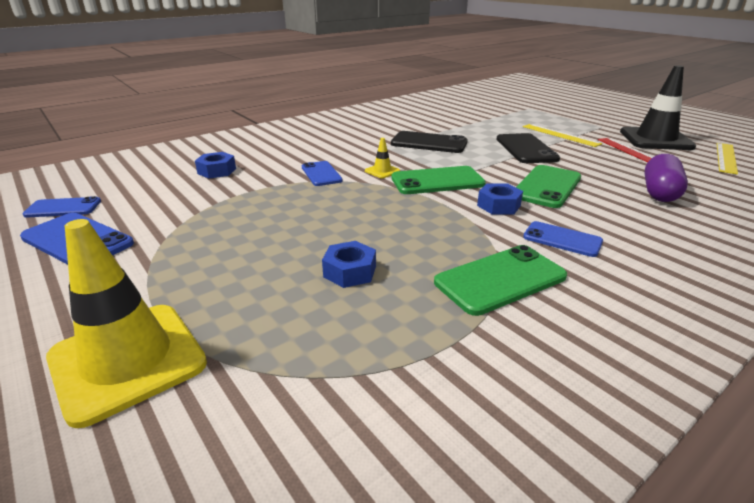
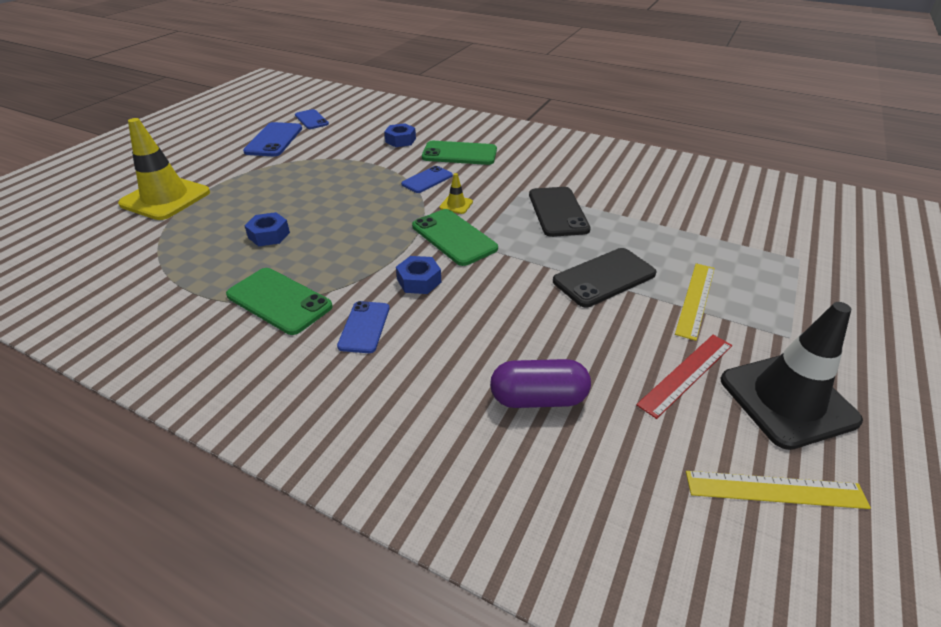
camera: 65 degrees right, 10 degrees up
(546, 186) = (490, 305): green phone -> green phone (459, 154)

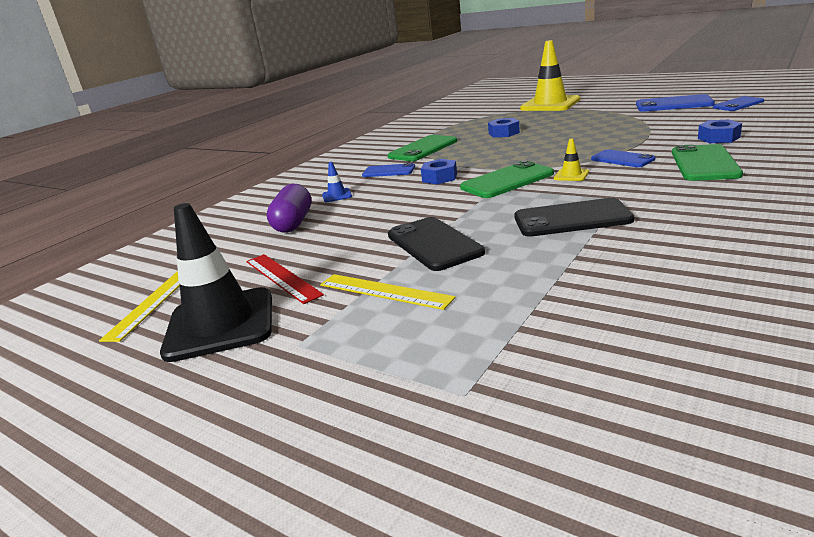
camera: 100 degrees right, 15 degrees down
(444, 369) = (337, 195): none -> blue traffic cone

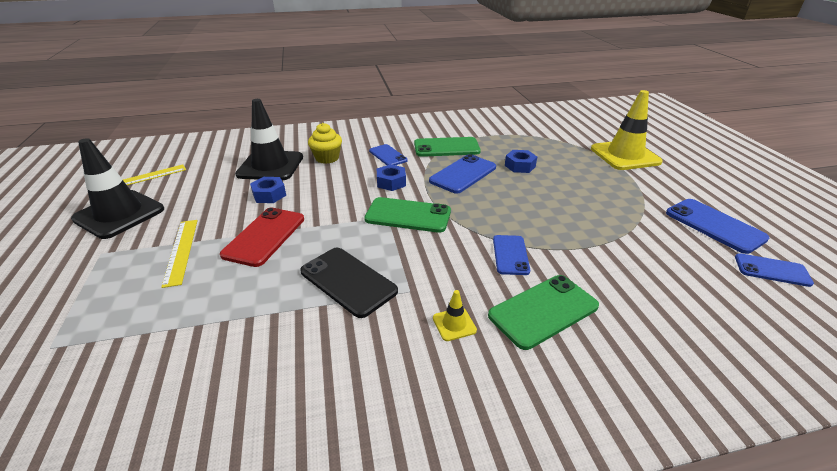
camera: 40 degrees right, 10 degrees up
(282, 277) = (187, 203): red ruler -> none
(293, 223) = (270, 166): purple capsule -> black traffic cone
(337, 195) = (327, 158): blue traffic cone -> yellow cupcake
(434, 244) = (265, 236): black phone -> red phone
(479, 151) = (463, 174): none -> blue phone
(571, 175) = (446, 242): yellow traffic cone -> yellow traffic cone (454, 324)
(718, 138) = (633, 294): blue nut -> blue nut (269, 195)

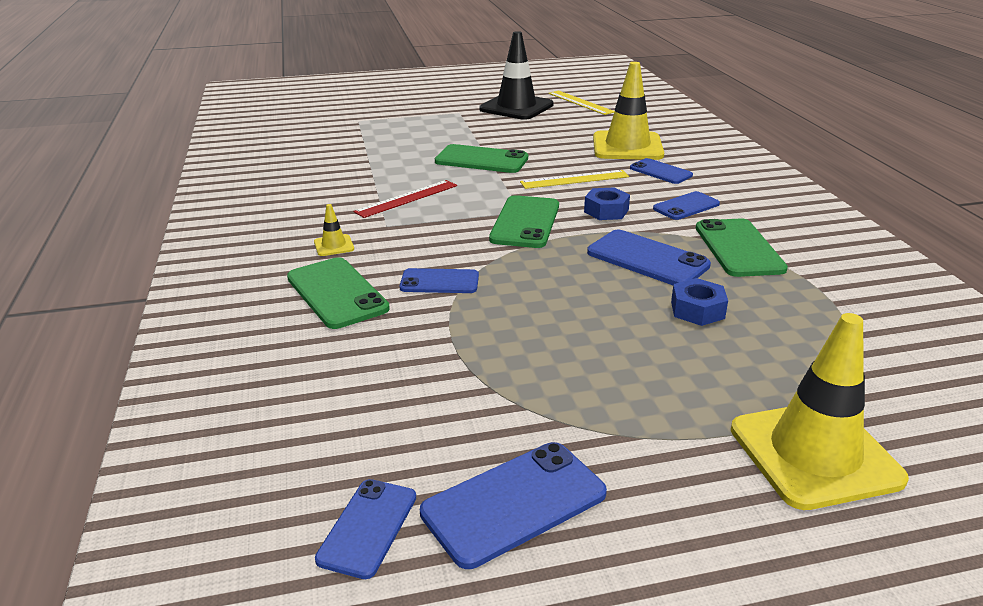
camera: 90 degrees right, 5 degrees down
(181, 251) = (460, 135): yellow ruler -> yellow ruler (574, 179)
(265, 236) = (481, 160): red phone -> green phone
(269, 195) = (560, 153): blue nut -> none
(270, 166) = (627, 146): black traffic cone -> yellow traffic cone
(327, 158) = (660, 172): yellow cupcake -> blue phone
(348, 281) = (407, 198): black phone -> red ruler

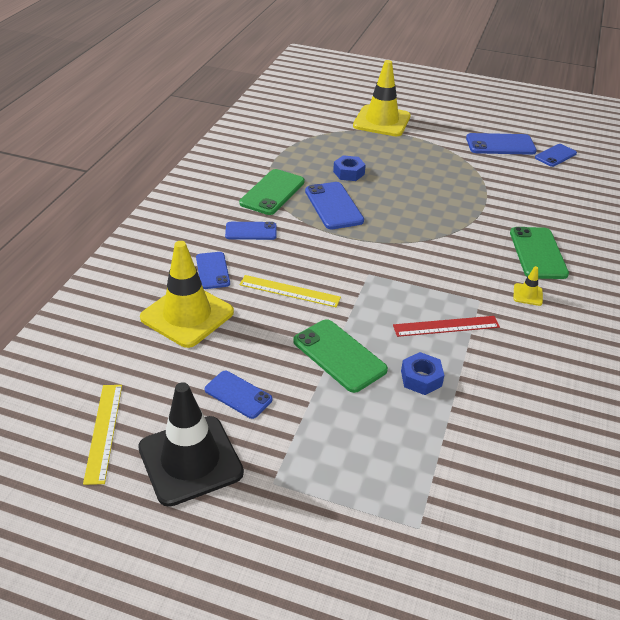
camera: 150 degrees left, 10 degrees up
(439, 282) = (470, 238): blue phone -> blue phone (238, 395)
(525, 222) = (376, 262): green phone -> none
(606, 211) = (309, 249): blue nut -> blue nut (421, 378)

